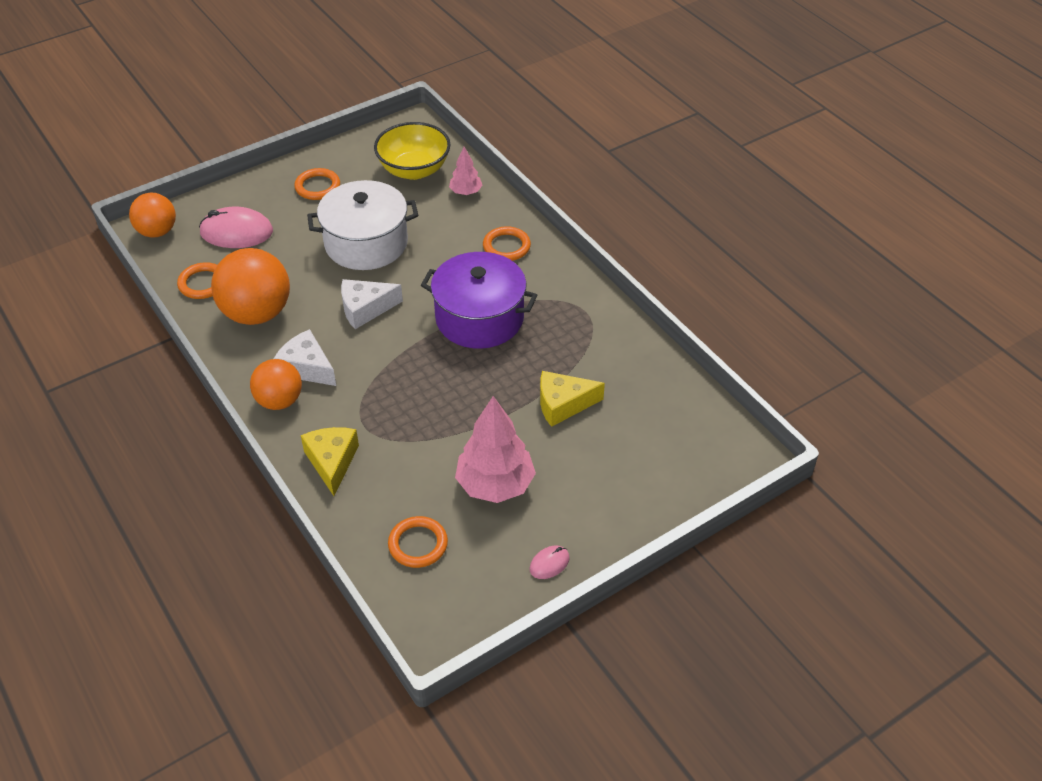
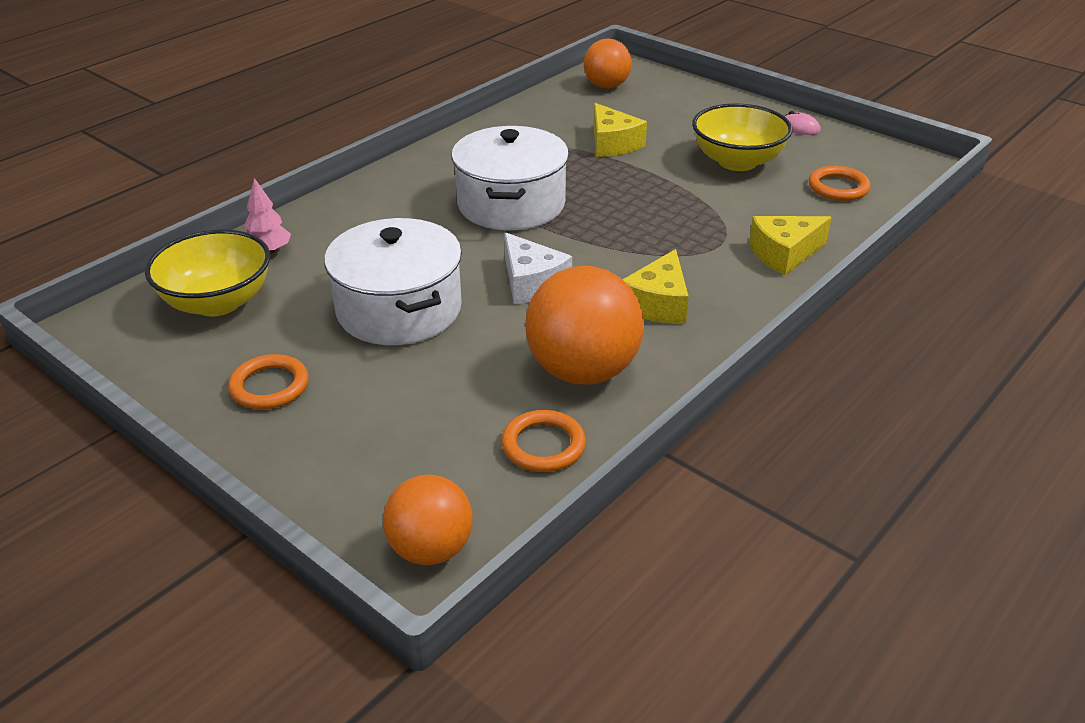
camera: 105 degrees left, 10 degrees down
(236, 232) = (406, 445): pink mouse -> none
(279, 401) = (724, 311): orange ball -> orange ball (606, 86)
(306, 368) = (658, 304): white cheese -> yellow cheese
(479, 318) = (511, 204): purple pot -> white pot
(495, 485) = (737, 162): pink tree -> yellow bowl
(506, 246) = (377, 206): orange ring -> none

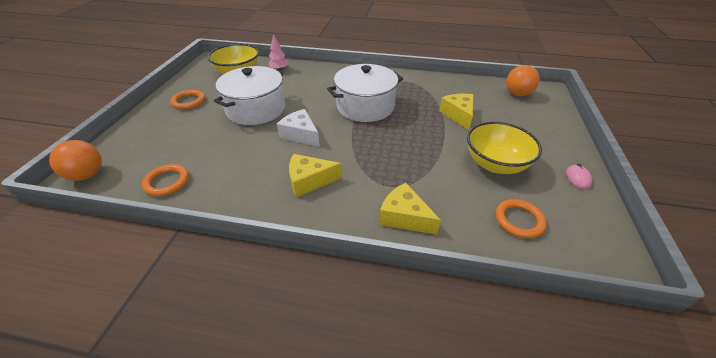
camera: 60 degrees right, 5 degrees up
(531, 283) = (300, 135): white cheese -> white cheese turned 105 degrees clockwise
(583, 371) = (233, 175): orange ball -> none
(612, 143) = (458, 115): yellow cheese -> yellow cheese turned 135 degrees clockwise

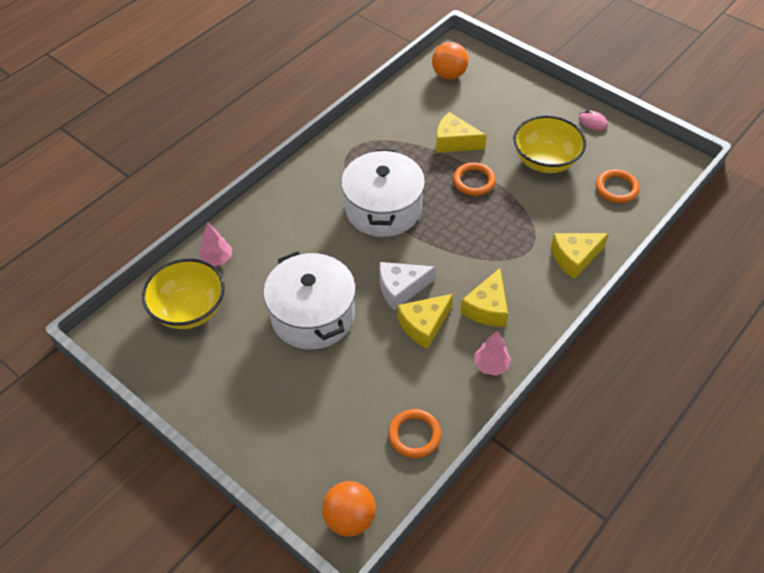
camera: 60 degrees left, 10 degrees up
(188, 101) = (235, 386): orange ring -> orange ring (474, 181)
(250, 201) = (491, 365): none -> pink tree
(273, 155) = (424, 325): none -> yellow cheese

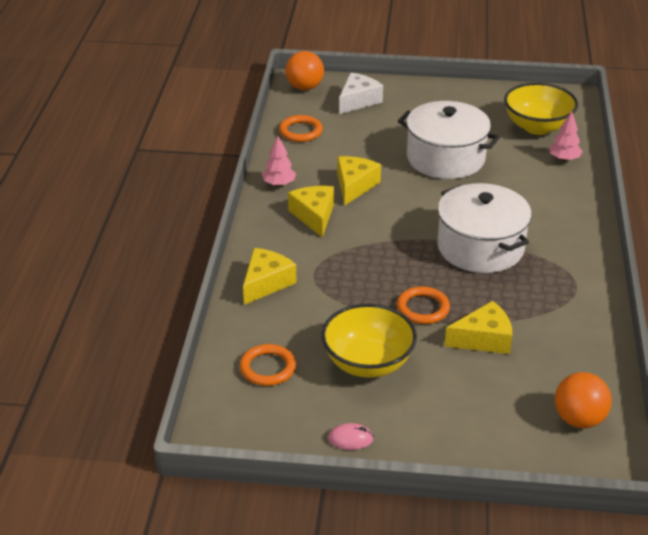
camera: 145 degrees right, 15 degrees down
(401, 288) = (398, 200): white cheese -> white cheese (358, 101)

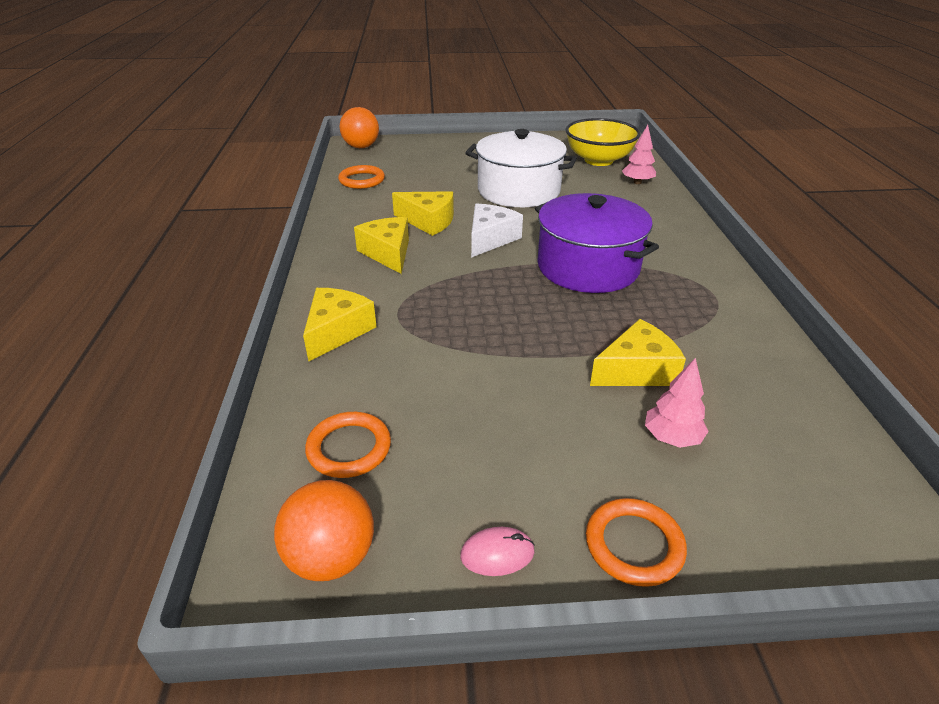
camera: 10 degrees left, 0 degrees up
(279, 184) = (343, 226): pink tree -> pink tree (672, 438)
(354, 186) = (428, 221): yellow cheese -> yellow cheese turned 105 degrees clockwise
(358, 101) = (416, 153): white cheese -> white cheese (490, 239)
(368, 363) = (493, 422): yellow bowl -> none
(423, 308) = (545, 340): orange ring -> orange ring (634, 545)
(480, 247) = (588, 267): white pot -> purple pot
(579, 419) = (819, 469): orange ball -> orange ball (331, 557)

